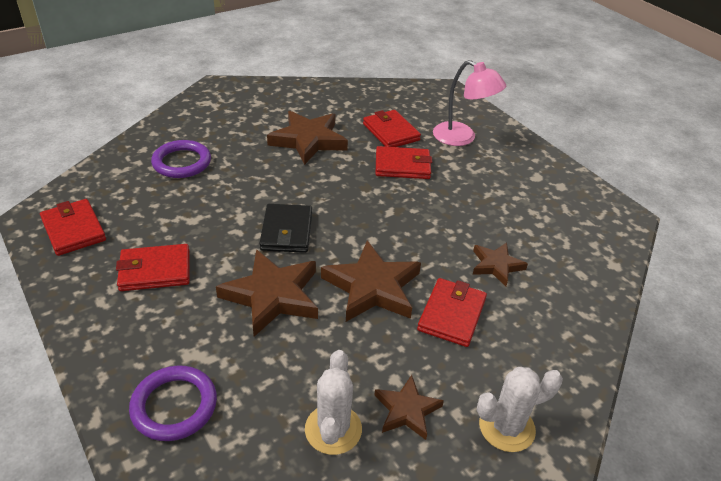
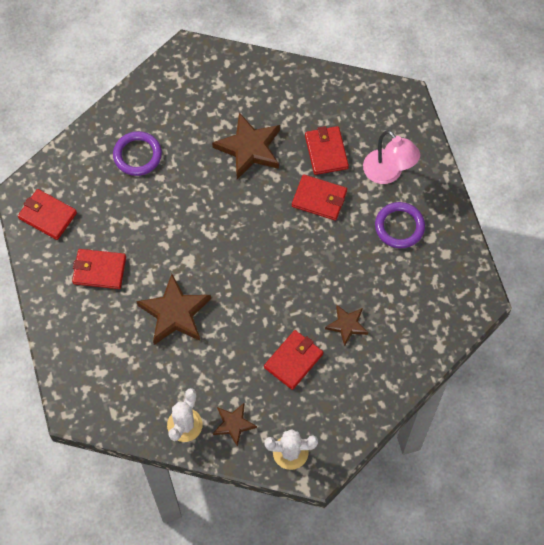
camera: 20 degrees right, 25 degrees up
(73, 230) = (47, 216): red wallet -> red wallet turned 45 degrees counterclockwise
(174, 406) = (95, 384): purple ring -> purple ring (399, 227)
(286, 231) = (201, 253): black wallet -> none
(372, 287) = (247, 323): brown star -> none

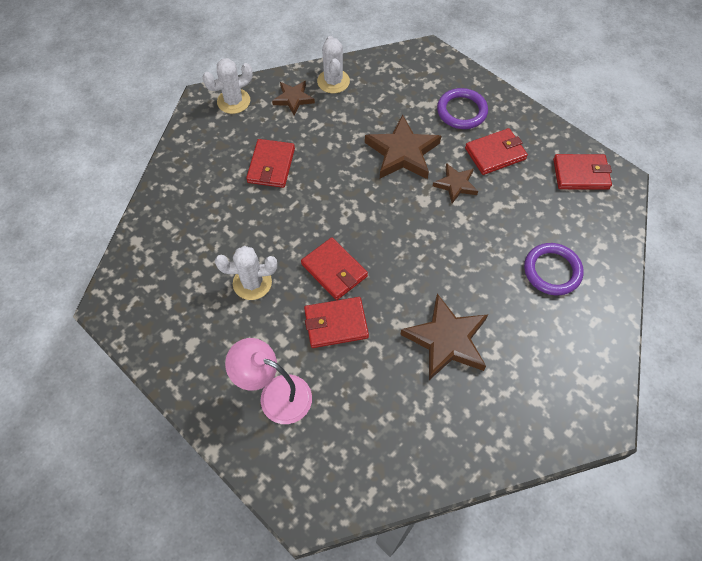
camera: 150 degrees right, 5 degrees down
(326, 152) = (360, 382): red wallet -> red wallet (334, 270)
(347, 325) = (237, 217): brown star -> brown star (455, 185)
(363, 261) = (252, 283): none -> white cactus
(399, 227) = (232, 338): purple ring -> purple ring (461, 111)

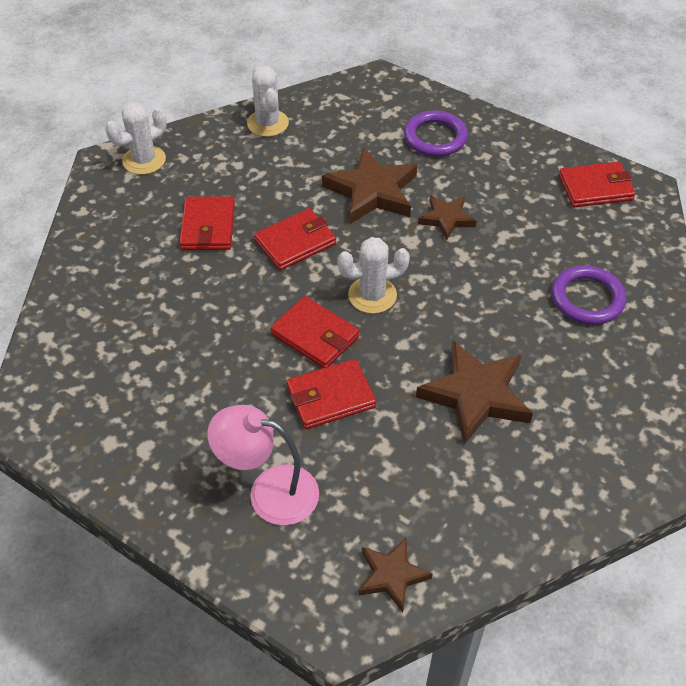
camera: 10 degrees left, 10 degrees down
(252, 283) = (211, 365): white cactus -> white cactus (372, 295)
(293, 99) = (221, 148): brown star -> brown star (392, 575)
(495, 154) = (487, 179): red wallet -> red wallet (295, 242)

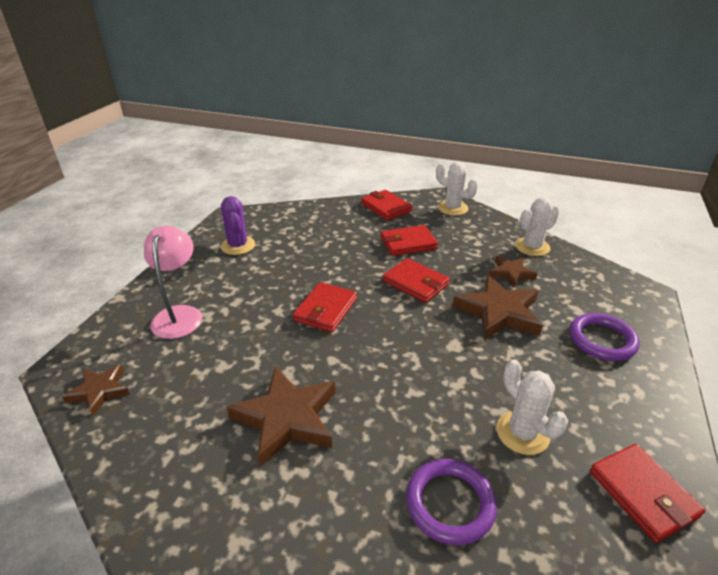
camera: 75 degrees right, 15 degrees down
(123, 414) = (238, 246): none -> purple cactus
(331, 397) = (267, 328): red wallet -> red wallet (386, 207)
(372, 295) = (379, 332): white cactus -> white cactus (522, 433)
(446, 219) = (497, 365): brown star -> brown star (511, 273)

